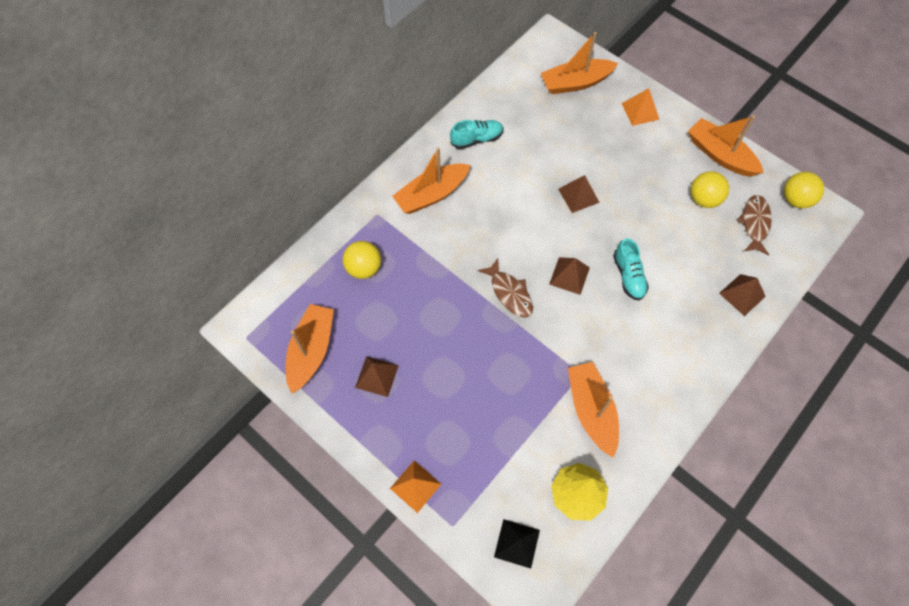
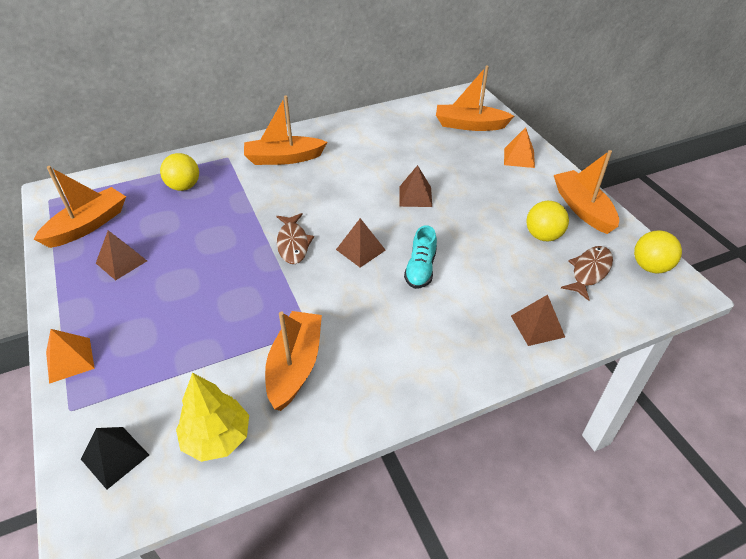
camera: 25 degrees right, 20 degrees down
(476, 139) = (352, 136): turquoise shoe -> none

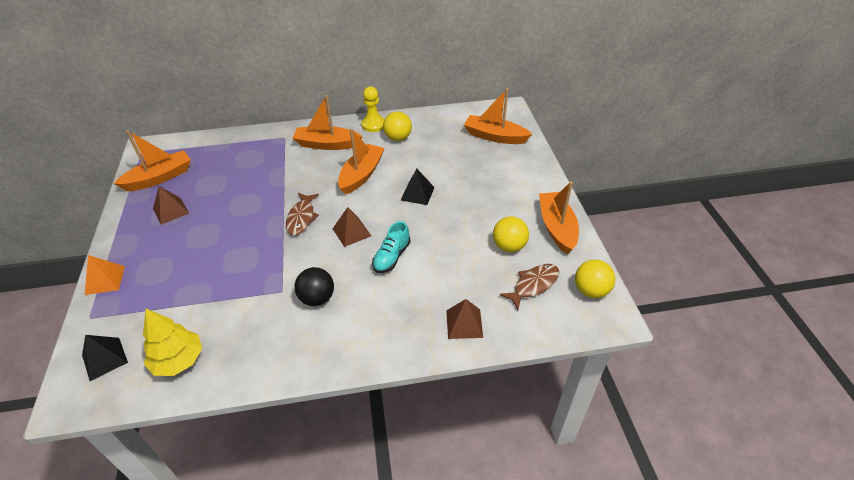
camera: 15 degrees right, 0 degrees up
(184, 187) = (241, 157): yellow ball -> yellow ball (398, 138)
(295, 366) = (258, 317): orange boat -> orange boat (361, 175)
(328, 130) = (373, 125): none -> yellow pawn
(356, 330) = (317, 298): none -> black ball
(415, 196) = (417, 193): brown pyramid -> black pyramid
(519, 157) = (523, 172): orange pyramid -> none

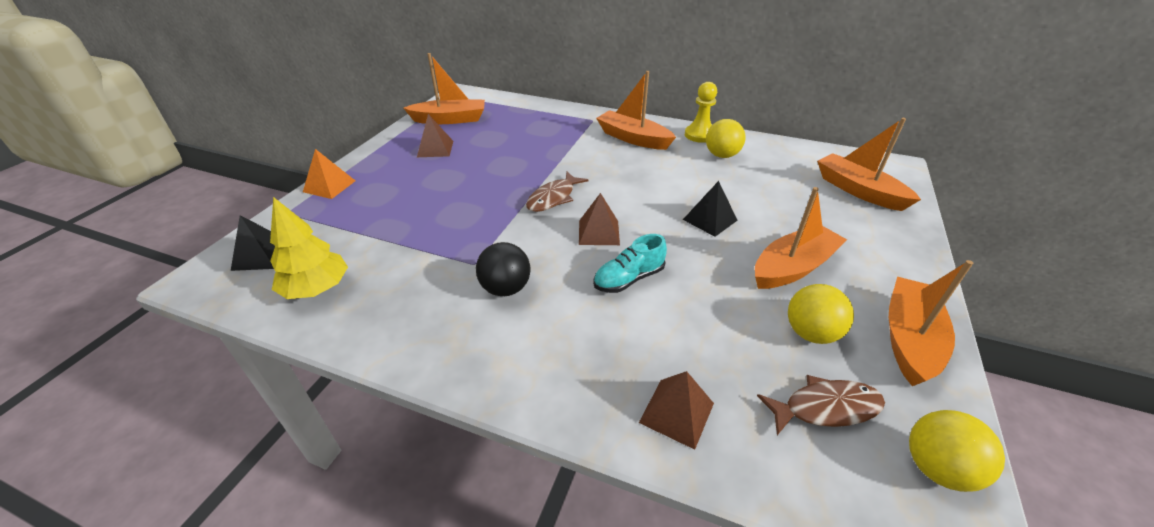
camera: 30 degrees right, 5 degrees down
(361, 175) = (652, 178): orange boat -> orange boat (793, 267)

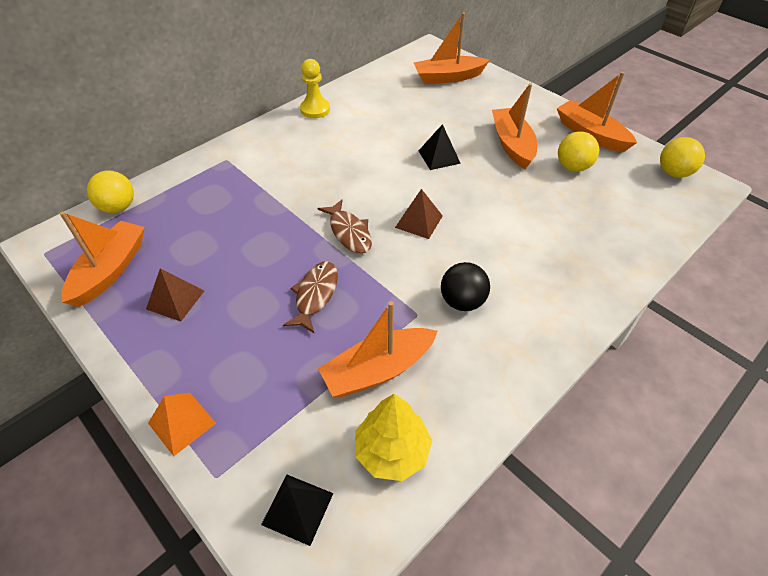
camera: 65 degrees left, 10 degrees up
(628, 279) = (485, 225): turquoise shoe -> none
(633, 138) = (287, 148): orange boat -> orange boat (378, 370)
(676, 412) = (616, 250): brown pyramid -> none
(721, 155) = (356, 112): yellow ball -> yellow ball (118, 207)
(825, 408) = (629, 190): brown fish -> brown fish (315, 295)

